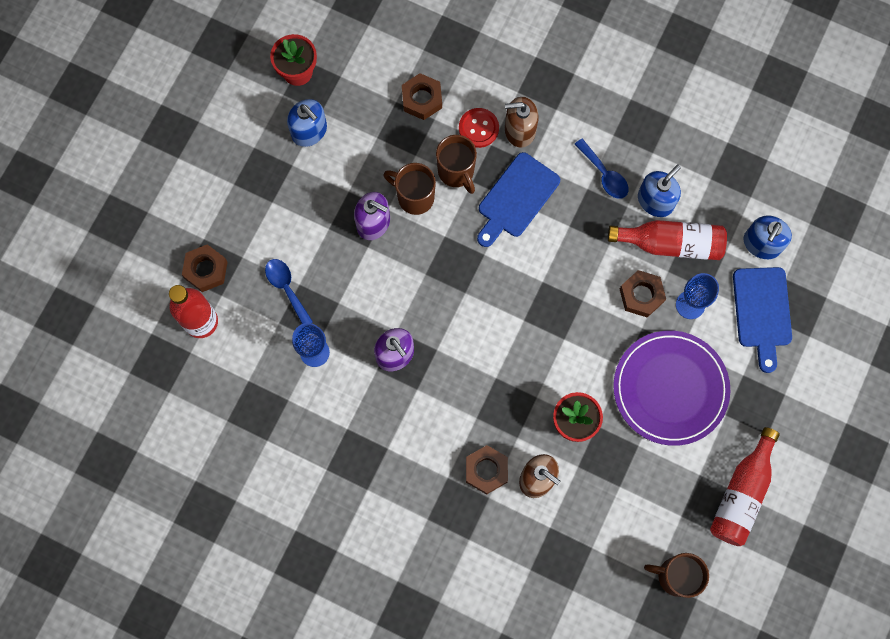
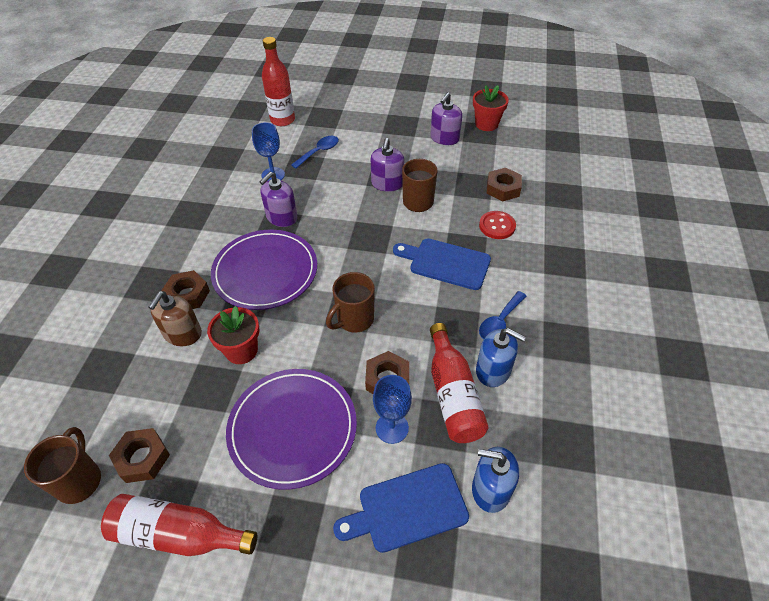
camera: 75 degrees right, 25 degrees down
(206, 270) = (320, 114): brown nut -> brown nut (142, 458)
(309, 131) = (444, 138): blue soap dispenser -> purple soap dispenser
(456, 172) = (451, 221): brown mug -> brown mug (354, 319)
(476, 385) = (265, 272): none -> purple plate
(519, 130) = (510, 252): brown soap dispenser -> none

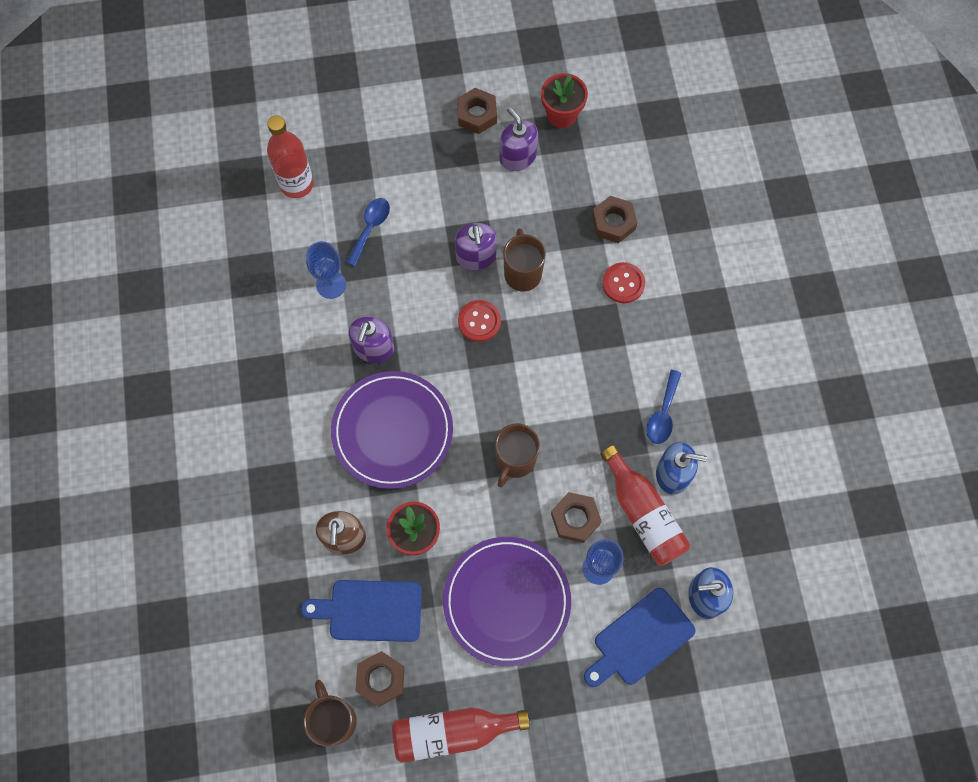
camera: 20 degrees left, 20 degrees up
(187, 295) = (322, 489): brown nut -> brown nut (477, 114)
(370, 221) = (479, 321): none -> red button
(444, 138) = (518, 156): purple soap dispenser -> purple soap dispenser turned 135 degrees clockwise
(446, 263) = (584, 355): blue cutting board -> blue cutting board (370, 610)

